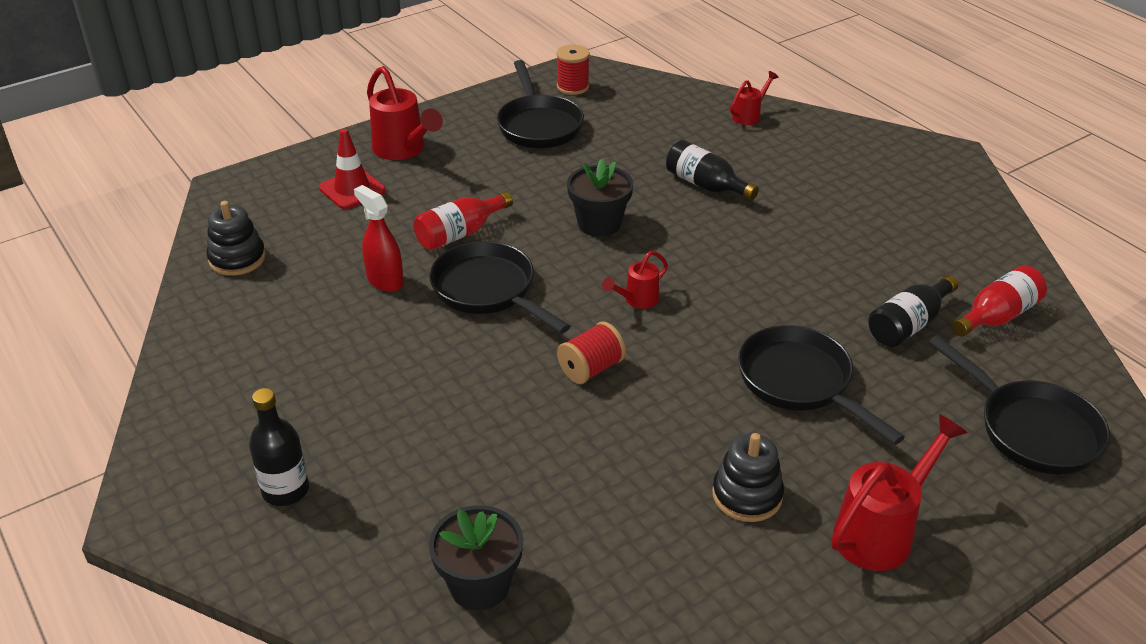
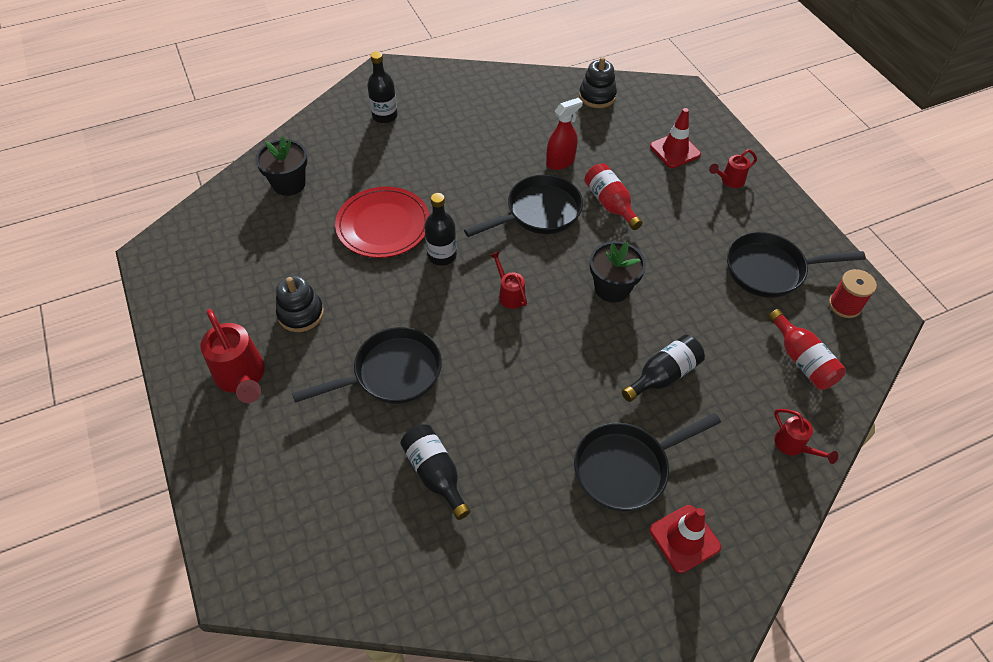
camera: 100 degrees right, 15 degrees up
(403, 150) = (729, 181): red watering can -> red watering can, size x0.55
(549, 440) = (383, 225): none -> red plate
(591, 369) = (442, 255): red spool -> black bottle
(876, 168) = (684, 538): none -> red traffic cone
(997, 316) = (427, 553): red bottle -> red bottle (802, 360)
(1032, 430) = (290, 516): black pan -> black pan (626, 468)

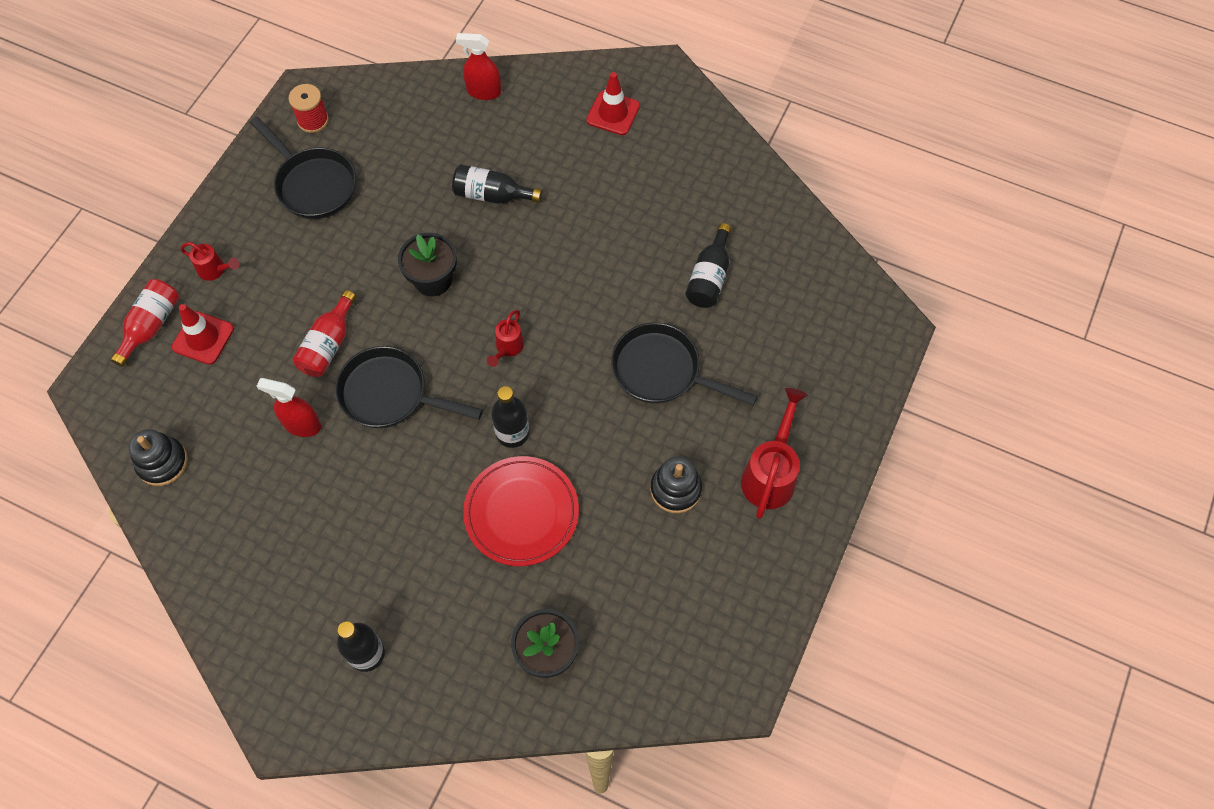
camera: 130 degrees left, 10 degrees up
(626, 468) = (593, 172): black pan -> none
(793, 446) = (483, 91): red watering can -> red spray bottle
(802, 360) = (397, 121): red bottle -> red bottle (151, 325)

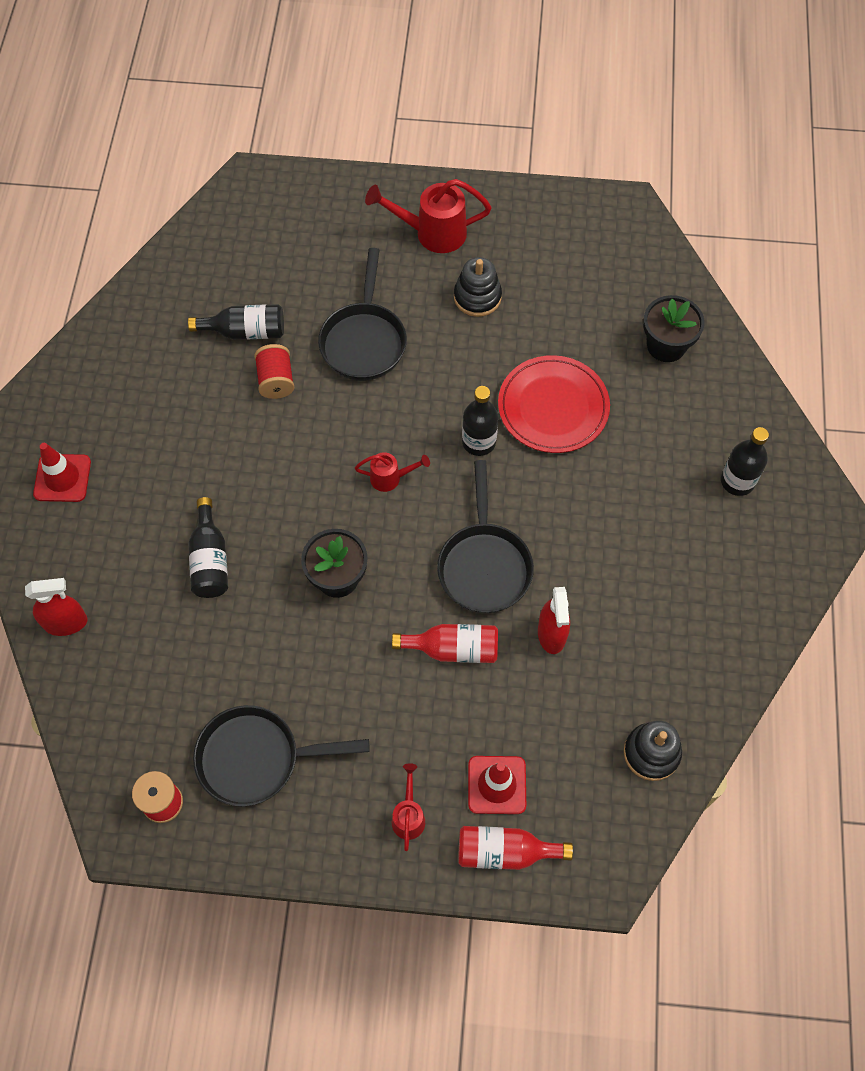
camera: 110 degrees left, 0 degrees up
(313, 184) = (256, 758): black pan -> black pan turned 120 degrees counterclockwise
(483, 91) = (66, 623): red spray bottle -> red spray bottle turned 90 degrees counterclockwise
(646, 287) = (276, 380): none -> red spool

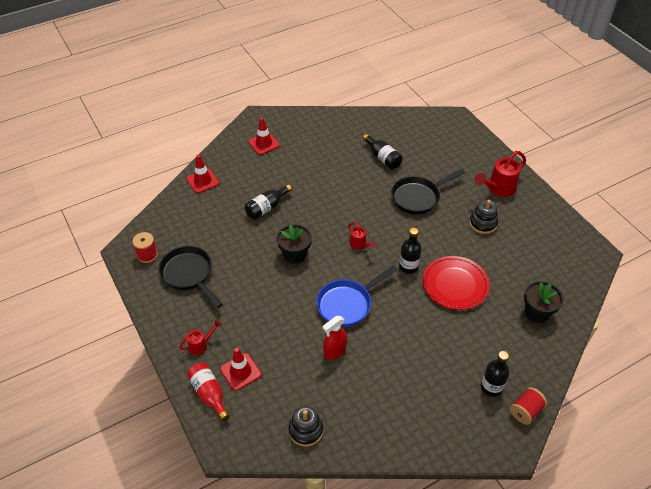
camera: 55 degrees right, 15 degrees down
(66, 623) = (203, 181): red spray bottle -> red traffic cone
(276, 380) = (369, 180): red spool -> red spool (525, 411)
(431, 233) = (498, 189): red watering can -> red watering can turned 90 degrees counterclockwise
(453, 649) = (295, 316): red bottle -> none
(484, 565) = (347, 304): black pan -> blue pan

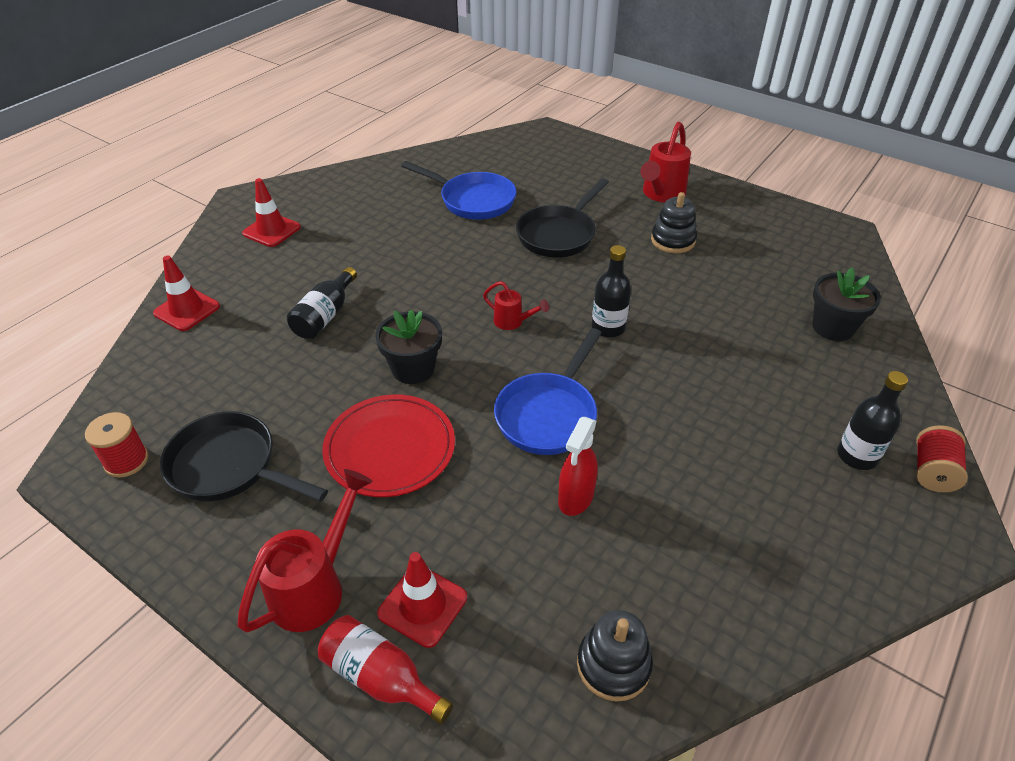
camera: 25 degrees left, 5 degrees down
(201, 345) = (316, 586): red watering can -> red watering can, size x1.81
(382, 158) = (473, 200): black bottle -> blue pan
(455, 285) = (693, 330): red plate -> red plate (390, 448)

